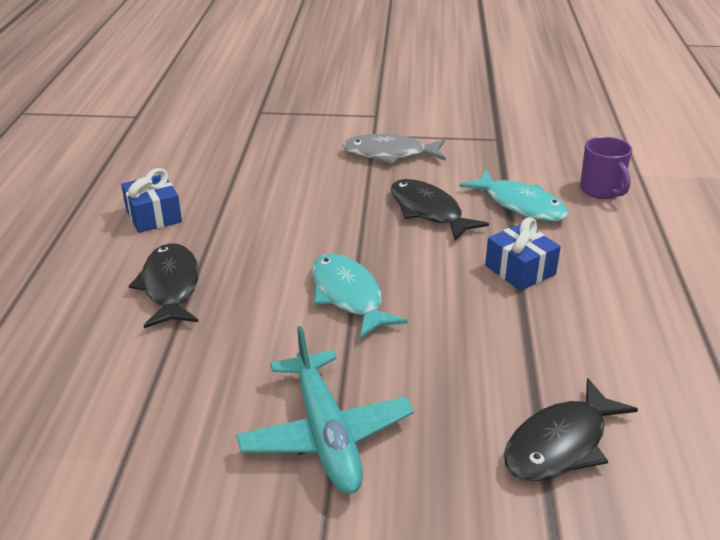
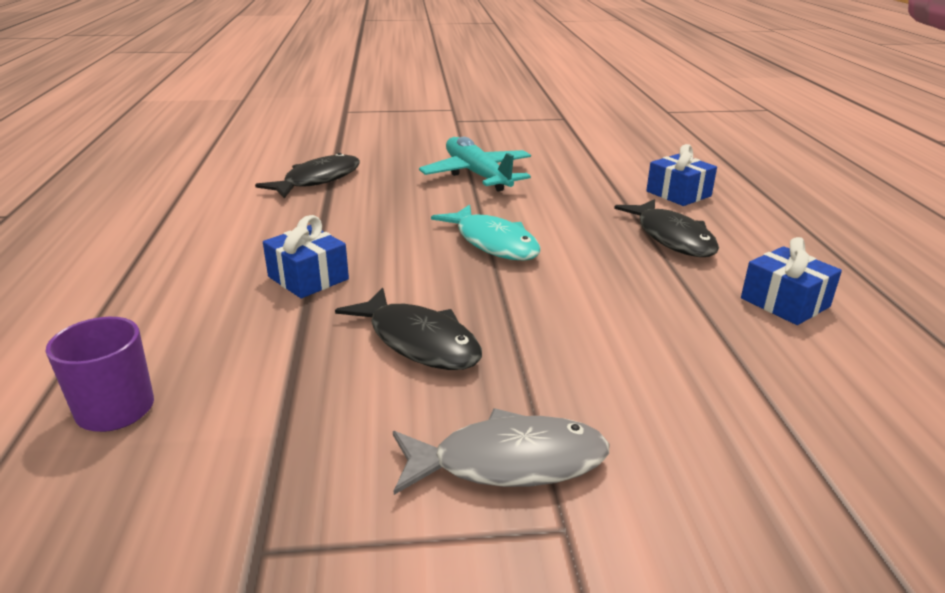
camera: 170 degrees right, 5 degrees down
(88, 358) = (678, 194): none -> blue gift
(520, 205) = (274, 365): turquoise fish -> none

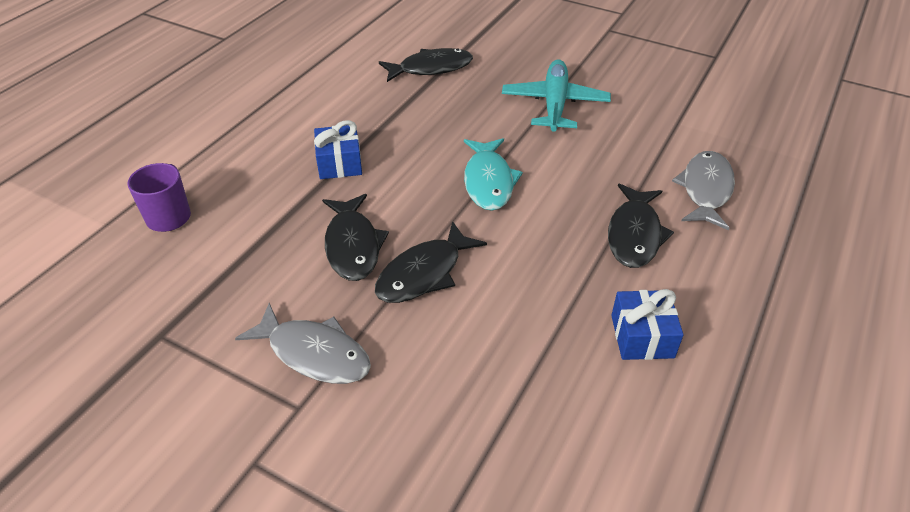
camera: 35 degrees right, 15 degrees up
(531, 335) = (424, 273): none -> black fish
(678, 194) = (705, 190): blue gift -> grey fish

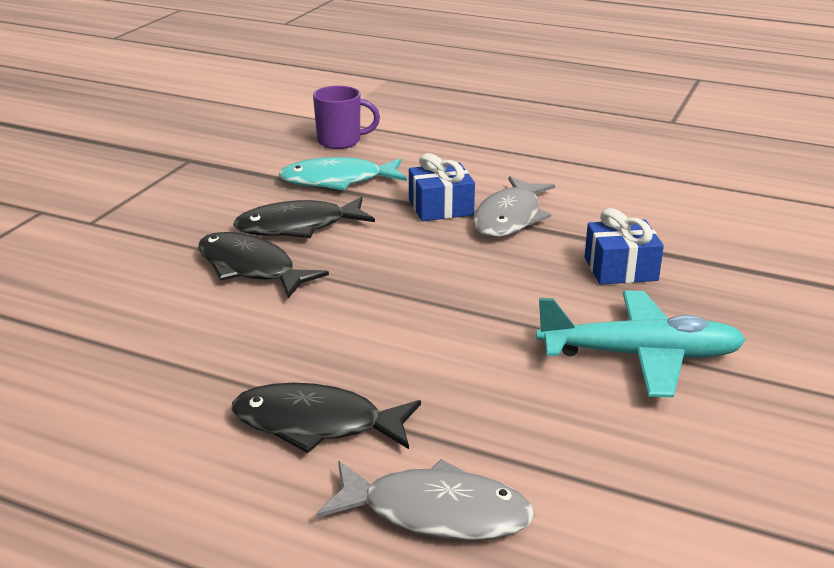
camera: 85 degrees right, 15 degrees down
(314, 353) = (150, 222): grey fish -> grey fish (510, 218)
(431, 68) = (685, 249): black fish -> none
(488, 181) = (423, 303): turquoise fish -> turquoise fish (337, 181)
(642, 336) = (118, 419): blue gift -> blue gift (620, 269)

